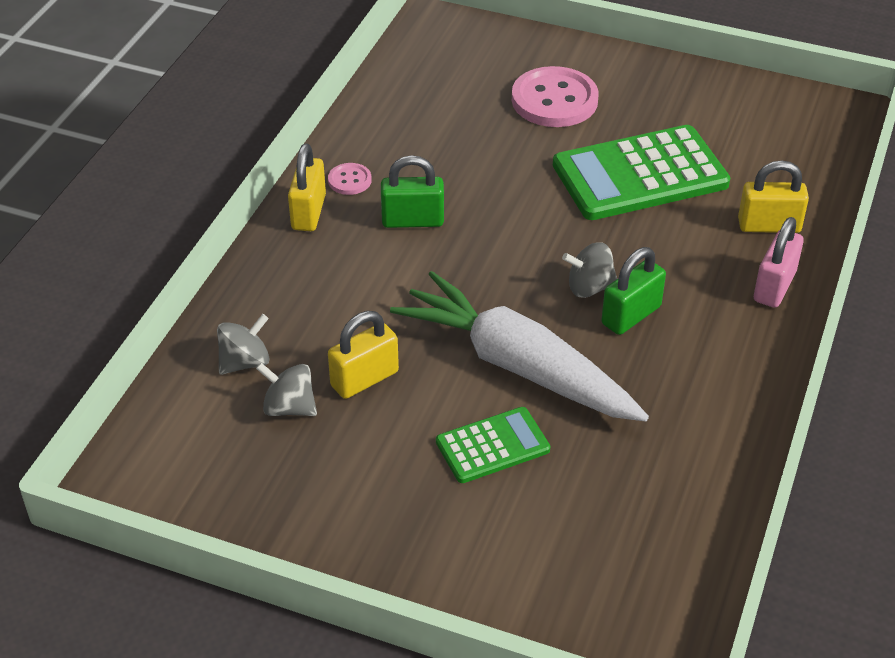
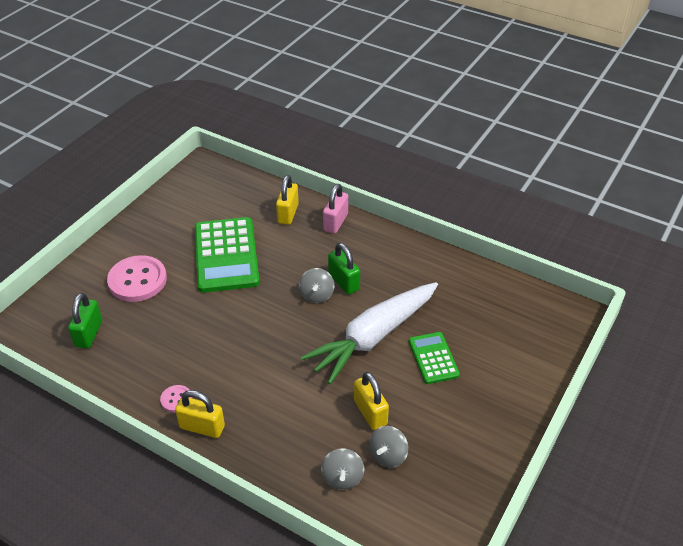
camera: 80 degrees left, 0 degrees up
(245, 362) = (342, 477): grey spinning top -> grey spinning top turned 150 degrees counterclockwise
(412, 220) = (230, 369): green padlock -> green padlock (89, 333)
(774, 286) = (335, 222): pink padlock -> pink padlock turned 75 degrees clockwise

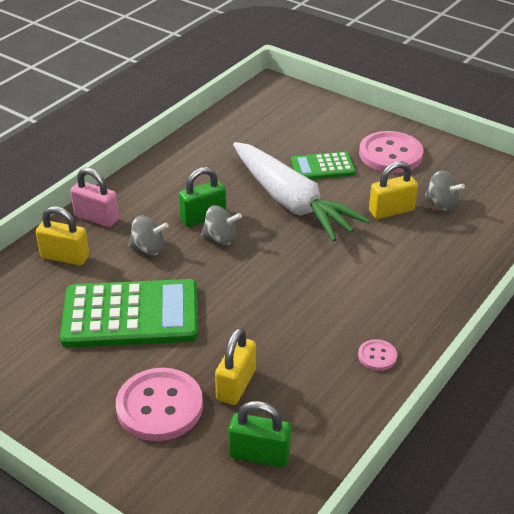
camera: 85 degrees left, 5 degrees down
(202, 427) = (416, 332): yellow padlock -> yellow padlock (236, 385)
(342, 477) = (470, 233): grey spinning top -> grey spinning top (148, 249)
(468, 413) = (390, 154): none -> pink button

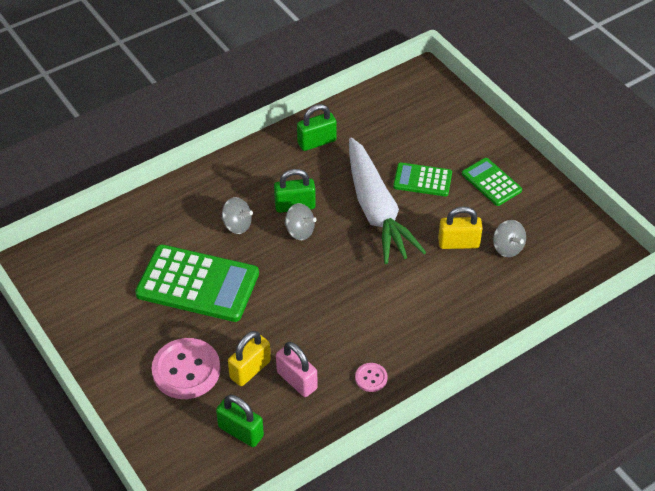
camera: 20 degrees right, 10 degrees up
(65, 257) = (168, 215): yellow padlock -> none
(96, 218) = (208, 182): pink padlock -> pink padlock (297, 380)
(196, 159) = (317, 142): none -> green padlock
(390, 154) = (491, 182): pink button -> green calculator

